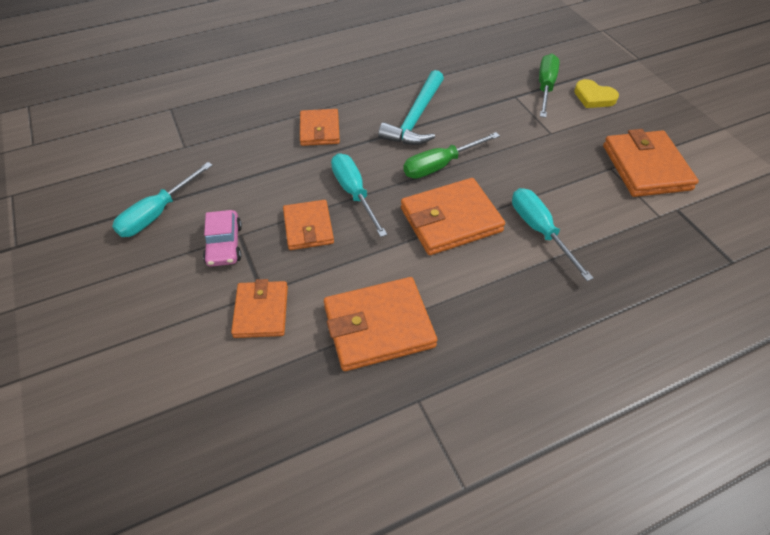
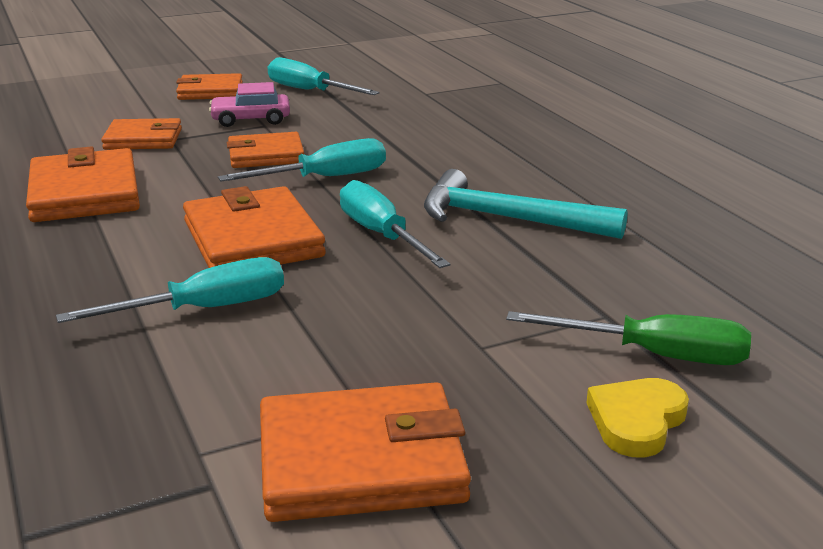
camera: 90 degrees right, 25 degrees down
(319, 130) = (466, 156): orange wallet -> orange wallet (210, 91)
(440, 165) = (381, 235): green screwdriver -> turquoise screwdriver

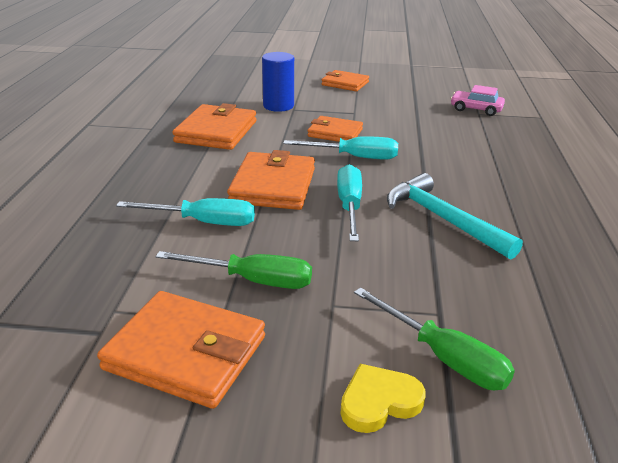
camera: 30 degrees right, 5 degrees up
(143, 139) = (278, 106): orange wallet -> blue cylinder
(251, 119) = (350, 107): pink car -> pink car (476, 109)
(309, 91) = (404, 96): turquoise screwdriver -> none
(354, 354) = (253, 280): none -> green screwdriver

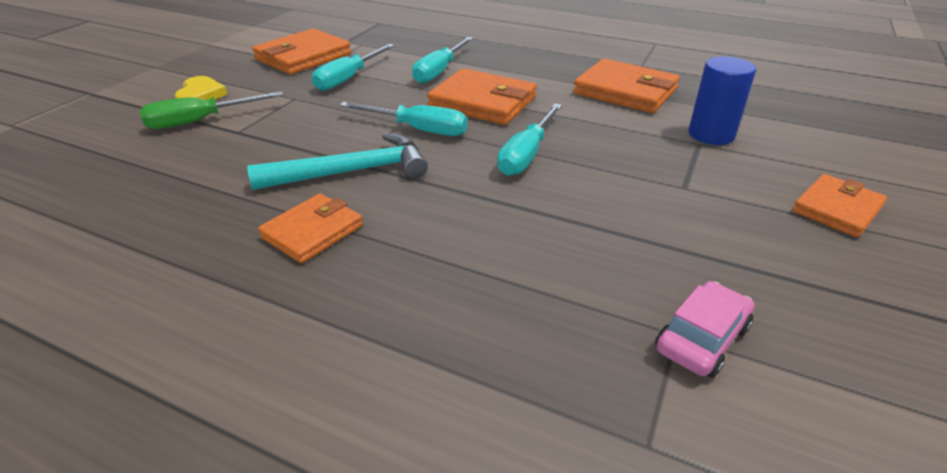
camera: 110 degrees right, 5 degrees up
(253, 280) = (348, 78): green screwdriver -> turquoise screwdriver
(335, 133) = (606, 157): orange wallet -> orange wallet (312, 231)

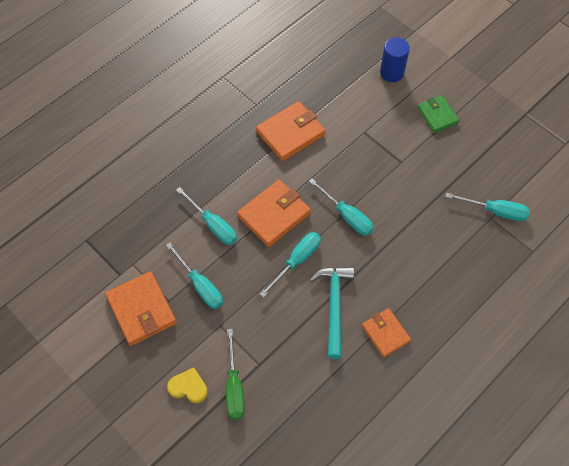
camera: 70 degrees left, 25 degrees up
(701, 338) = (495, 211): pink car -> turquoise screwdriver
(711, 135) = (358, 122): blue cylinder -> blue cylinder (392, 72)
(836, 209) = (437, 115): orange wallet -> green wallet

